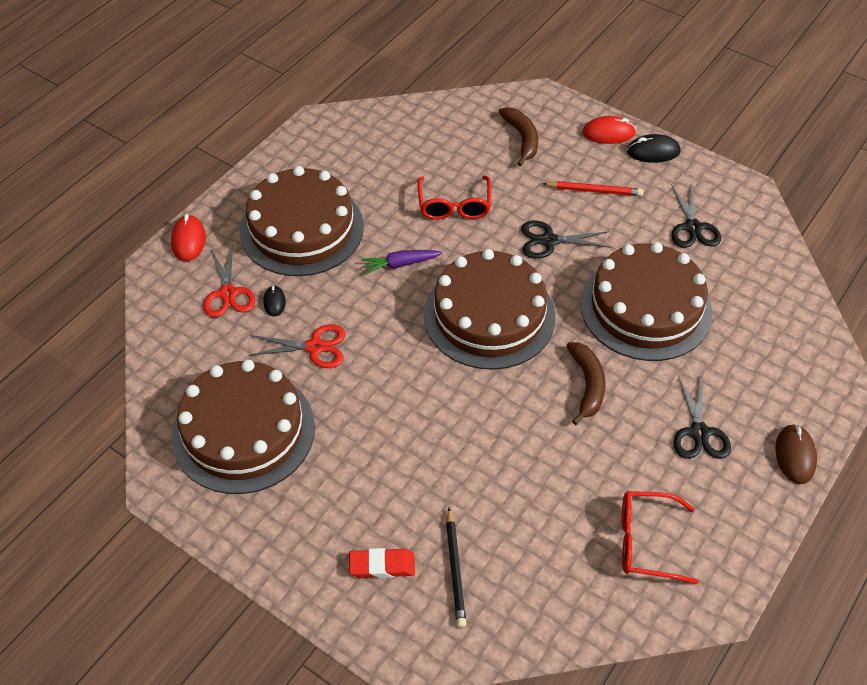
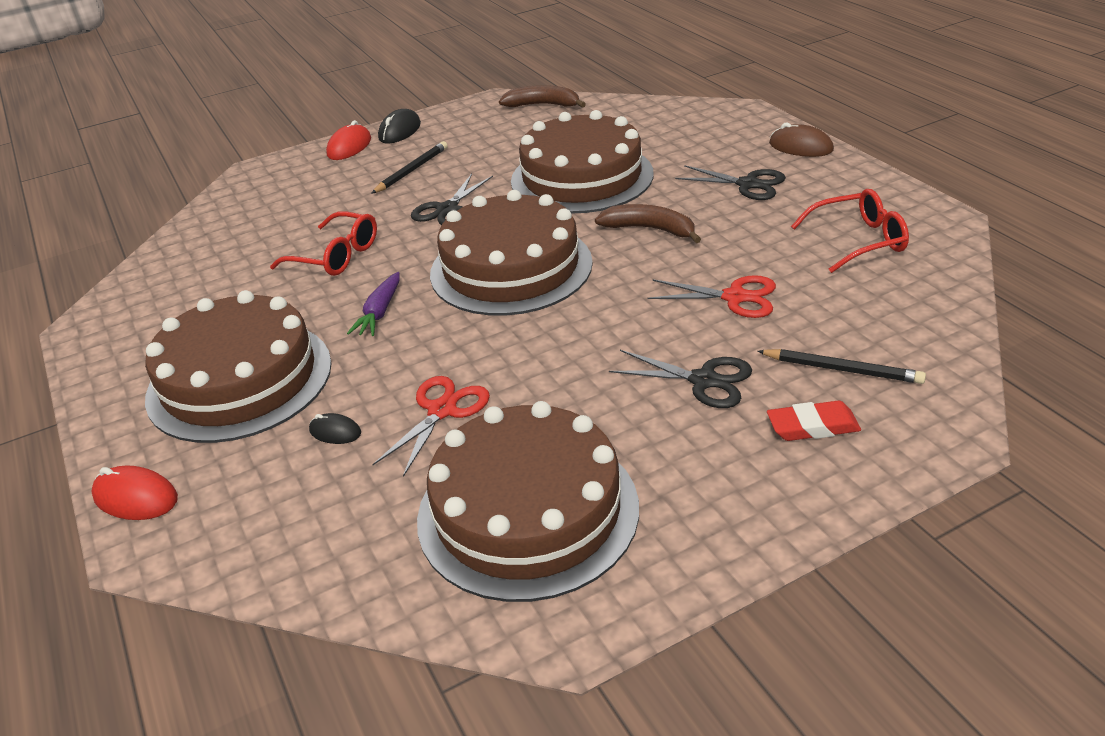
camera: 60 degrees left, 15 degrees down
(228, 294) = (277, 476): red scissors -> red scissors (735, 297)
(382, 566) = (813, 426): red eraser -> red eraser turned 60 degrees clockwise
(522, 138) = (295, 194): brown banana -> brown banana (543, 105)
(594, 191) = (412, 170): red pencil -> black pencil
(645, 542) = (859, 240): red glasses -> red glasses turned 135 degrees counterclockwise
(693, 228) = (511, 133): black scissors -> black scissors (704, 380)

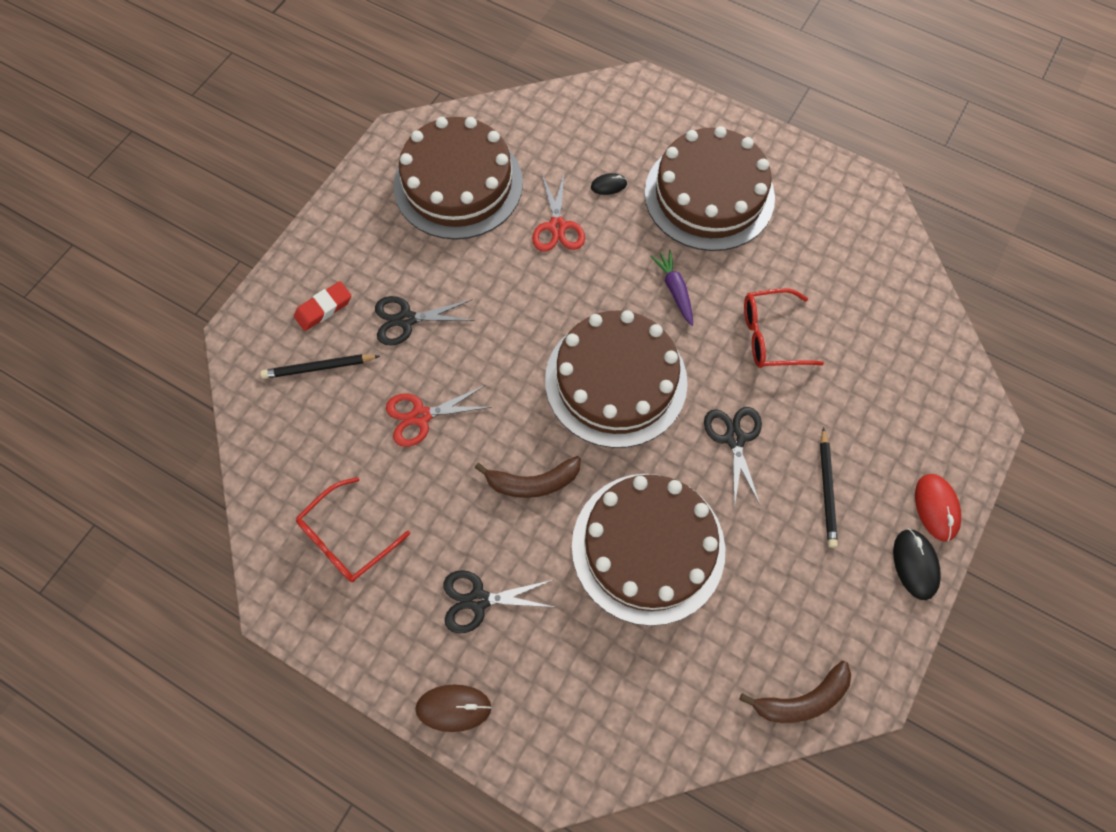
camera: 145 degrees right, 30 degrees up
(136, 498) = (677, 103): red mouse -> none

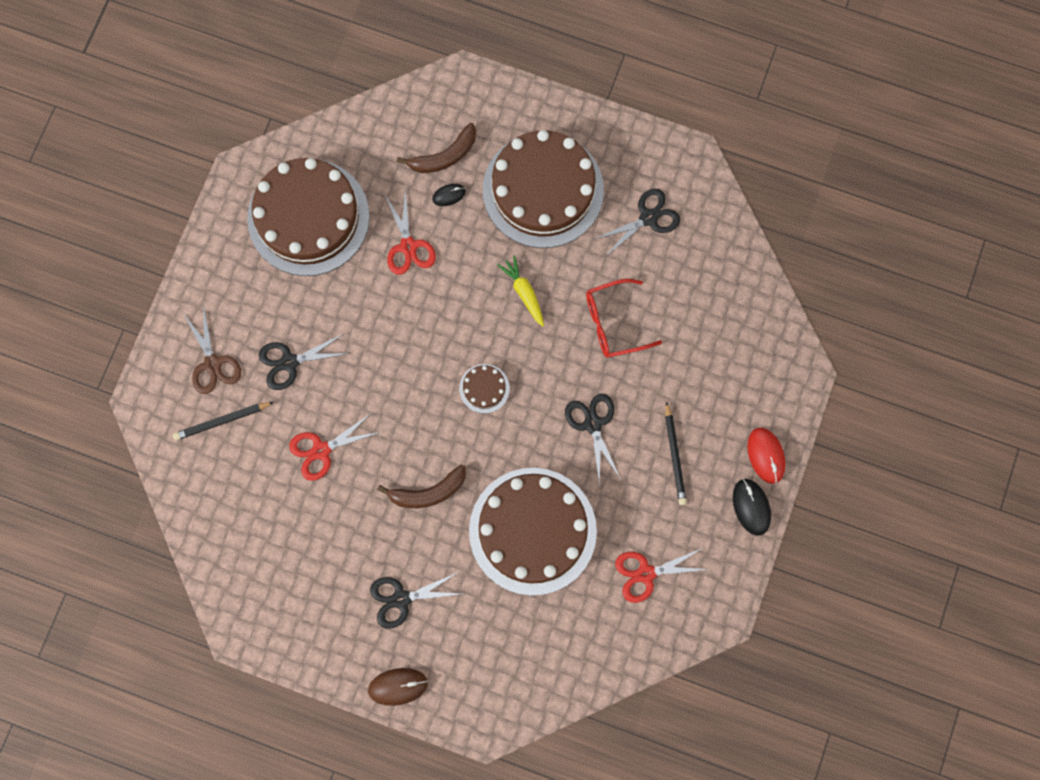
camera: 10 degrees left, 10 degrees up
(323, 308) = (213, 364): red eraser -> brown scissors
(346, 538) = (282, 567): red glasses -> none
(616, 380) = (484, 388): brown cake -> brown cake, size x0.40
(674, 290) = (524, 292): purple carrot -> yellow carrot
(779, 622) = (645, 573): none -> red scissors
(802, 699) = (669, 631): brown banana -> brown banana (444, 156)
(820, 238) = (648, 218): none -> black scissors

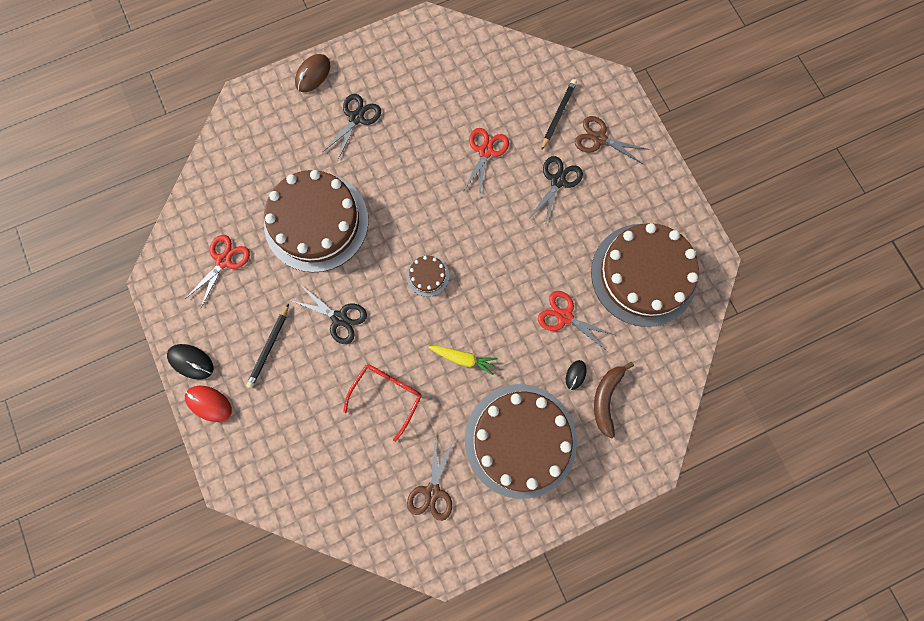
camera: 135 degrees right, 0 degrees up
(428, 492) = (400, 186): brown banana -> none
(648, 218) = (432, 491): black scissors -> brown scissors
(675, 456) = (269, 347): black pencil -> black pencil turned 105 degrees counterclockwise

